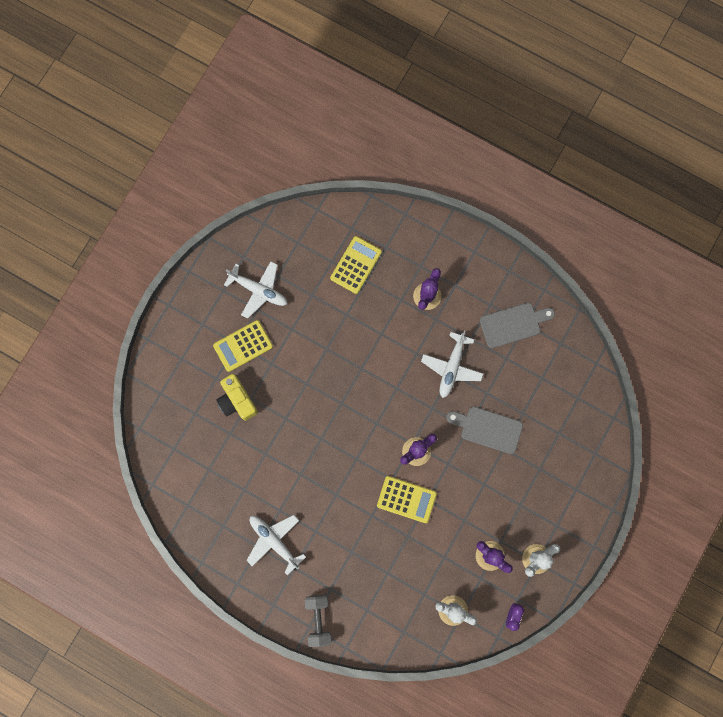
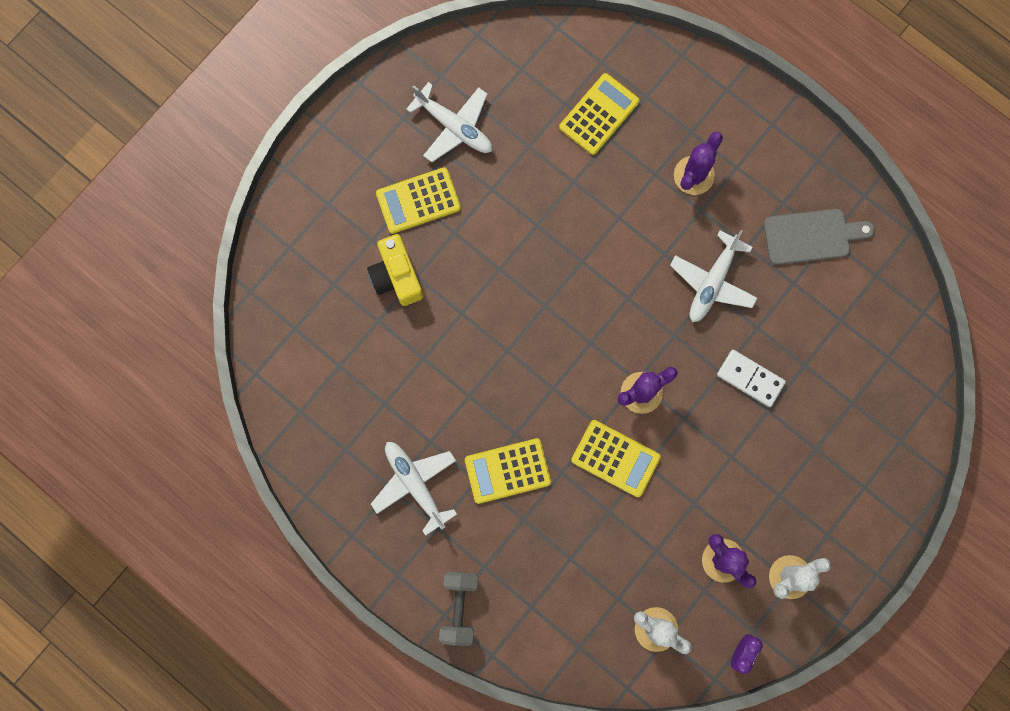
camera: 10 degrees right, 0 degrees up
(335, 521) = (507, 471): none -> yellow calculator
(488, 429) = (750, 378): grey cutting board -> white domino

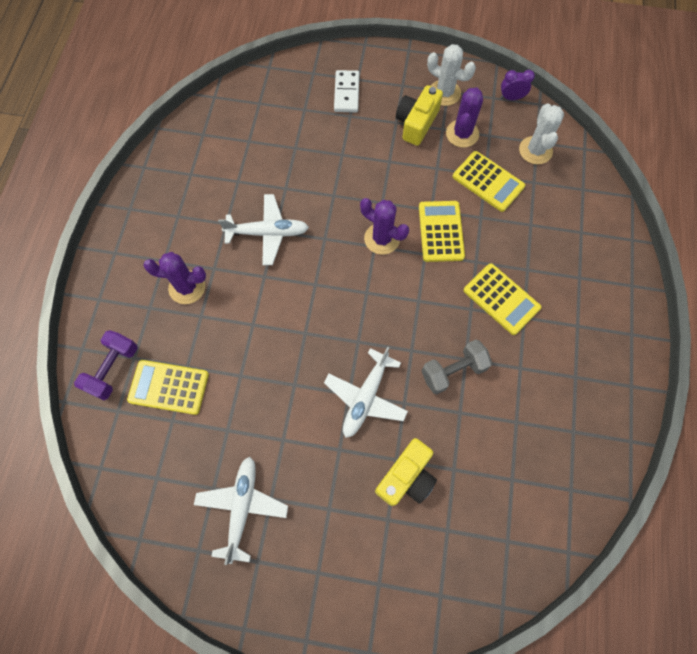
camera: 120 degrees left, 10 degrees down
(415, 484) = (559, 360): white plane -> white plane (366, 397)
(418, 201) = (329, 499): yellow calculator -> yellow calculator (488, 181)
(459, 607) = (619, 278): grey dumbbell -> grey dumbbell (453, 371)
(645, 74) = (113, 369): none -> purple dumbbell
(750, 378) = (326, 175): white domino -> white domino (346, 93)
(765, 517) = (416, 123): none -> yellow camera
(811, 236) = (194, 185): grey cutting board -> none

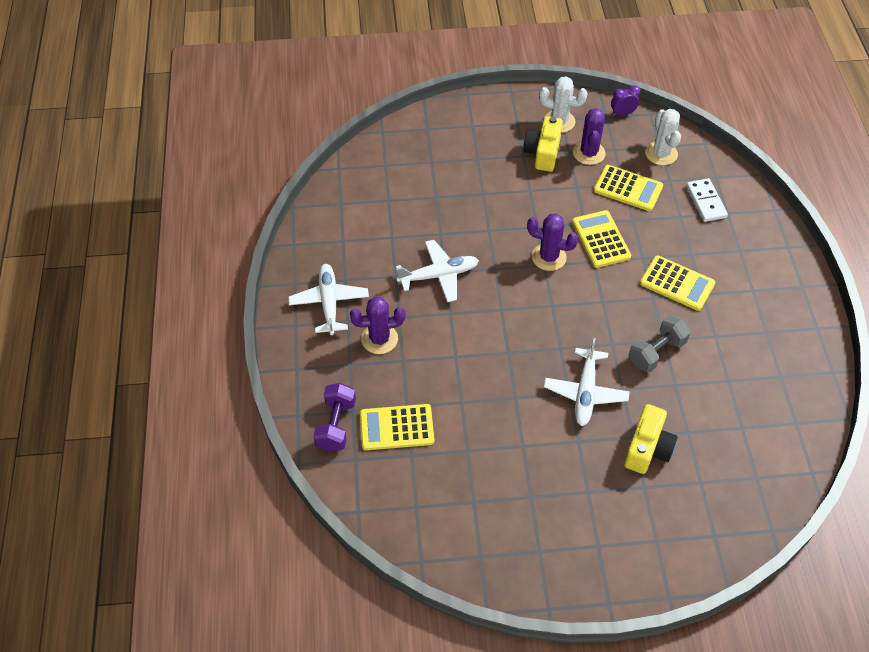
camera: 15 degrees left, 15 degrees down
(242, 507) = (507, 510): white plane -> white plane (329, 302)
(346, 93) = (466, 140): white domino -> white domino (705, 202)

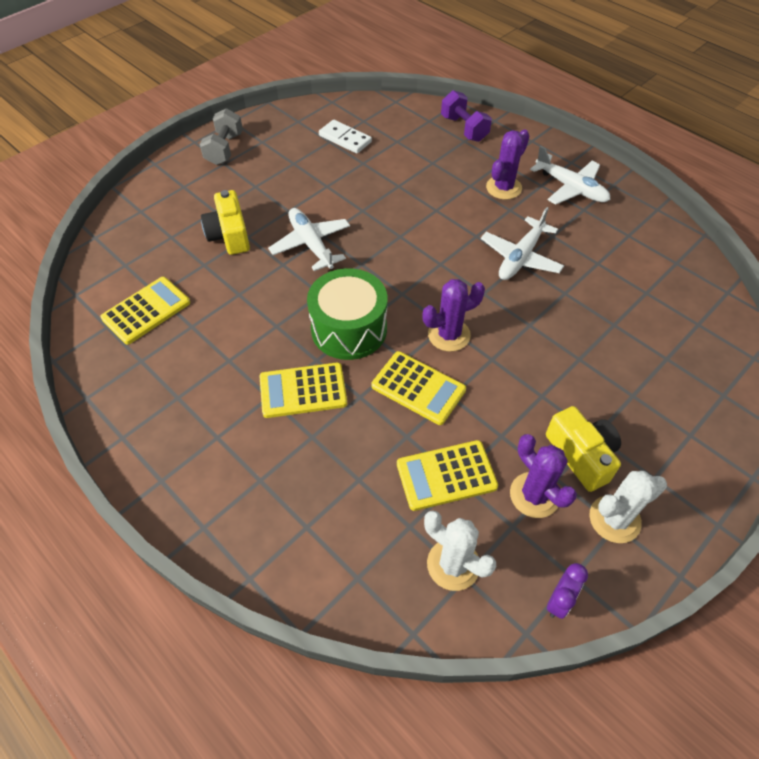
camera: 140 degrees right, 0 degrees up
(396, 427) = (424, 148): yellow calculator -> yellow calculator (146, 310)
(613, 304) = (349, 329): none -> green drum
(656, 352) = (275, 310): grey dumbbell -> grey dumbbell (224, 149)
(705, 202) = (343, 524): white domino -> white domino (345, 139)

